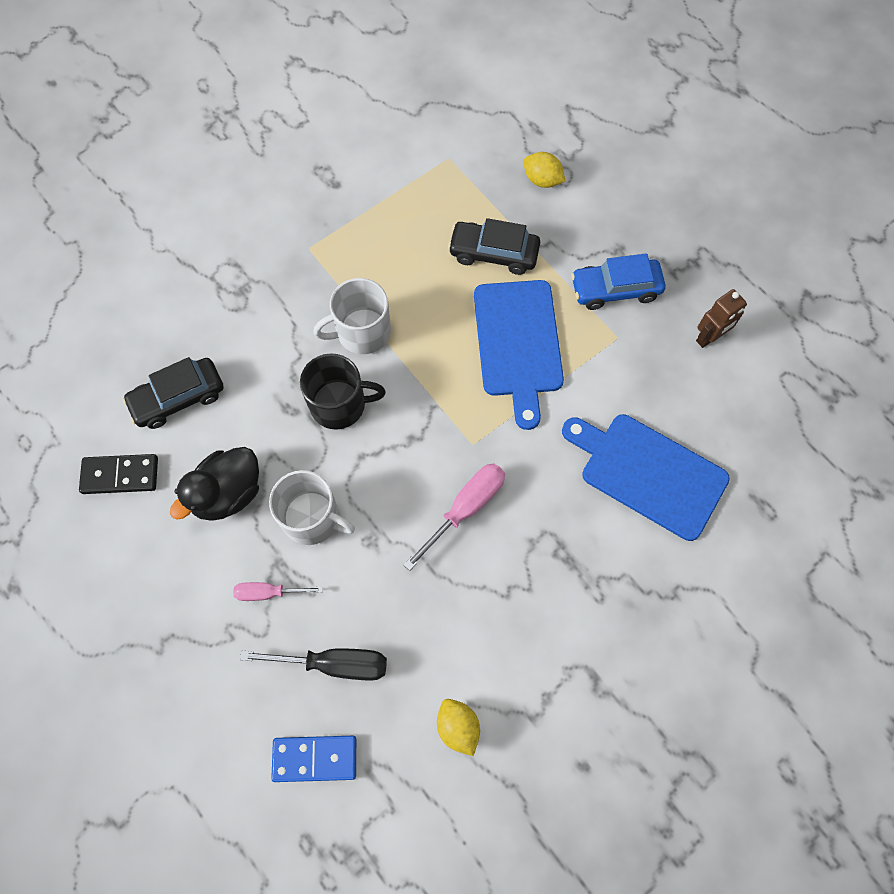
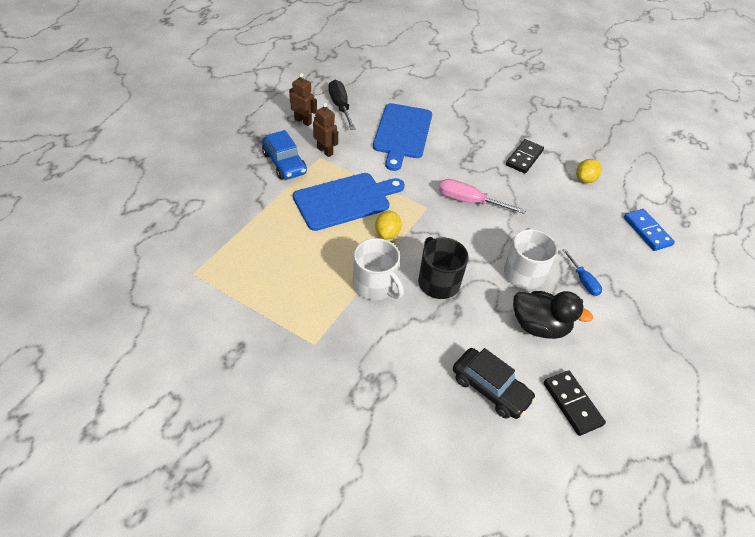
camera: 115 degrees left, 20 degrees down
(268, 593) = (583, 281): pink screwdriver -> blue screwdriver
(335, 664) = (596, 236): black screwdriver -> black screwdriver (340, 106)
(493, 253) = (277, 227): black car -> none
(538, 648) = (524, 158): none -> black domino
(542, 180) = (202, 214): yellow lemon -> yellow lemon (387, 233)
(630, 348) = (325, 151): none -> brown robot

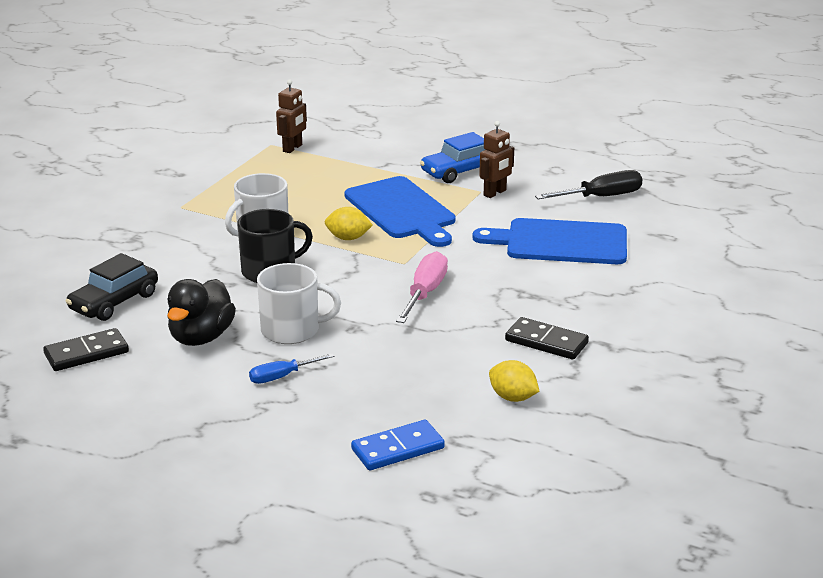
camera: 90 degrees right, 20 degrees down
(303, 121) = (552, 176): brown robot -> brown robot (293, 148)

